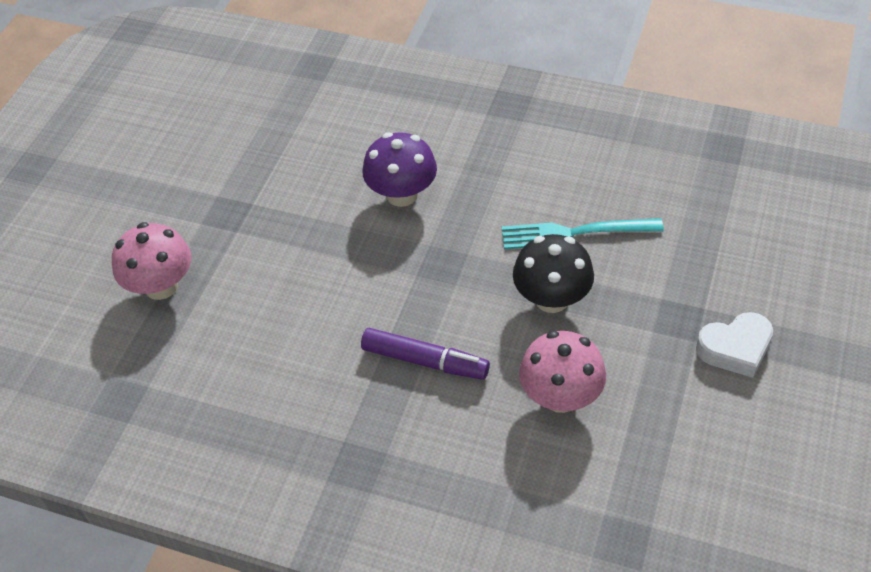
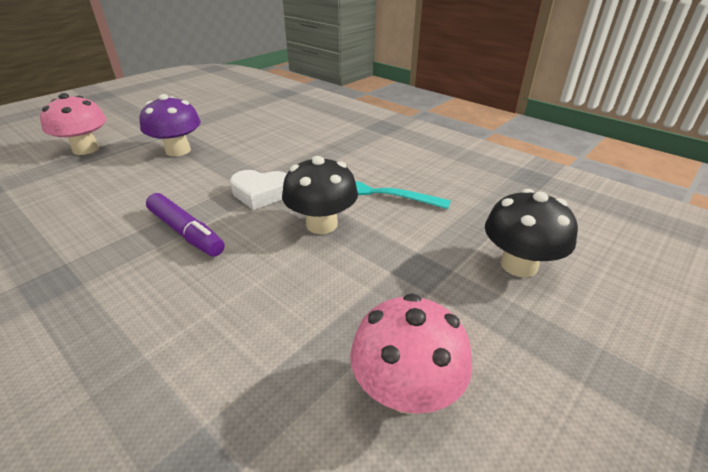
camera: 20 degrees right, 15 degrees down
(402, 194) = (274, 146): purple mushroom -> purple mushroom (178, 150)
(560, 396) = (264, 293): pink mushroom -> pink mushroom (405, 390)
(735, 348) = (466, 312): white heart -> white heart (261, 193)
(757, 280) = (518, 265): none -> black mushroom

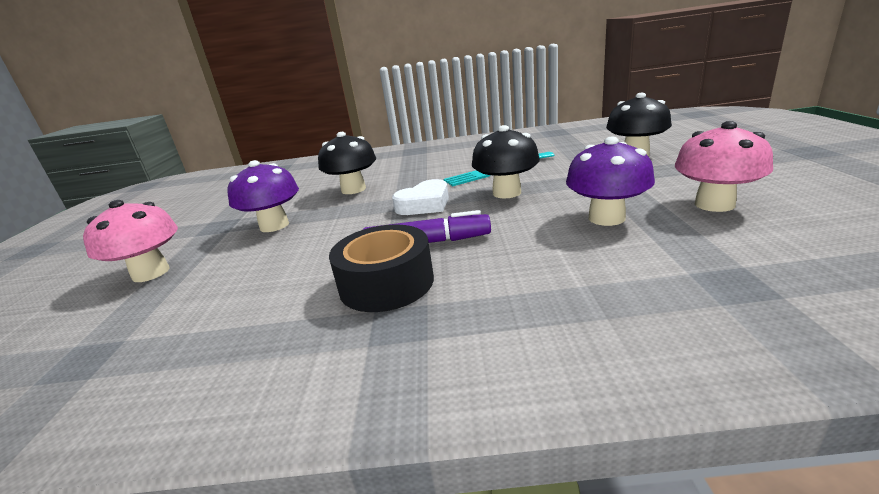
camera: 40 degrees left, 10 degrees down
(107, 248) = (386, 283): none -> black tape
(267, 145) = (353, 189): none -> black mushroom
(304, 315) = (606, 218): none -> purple mushroom

